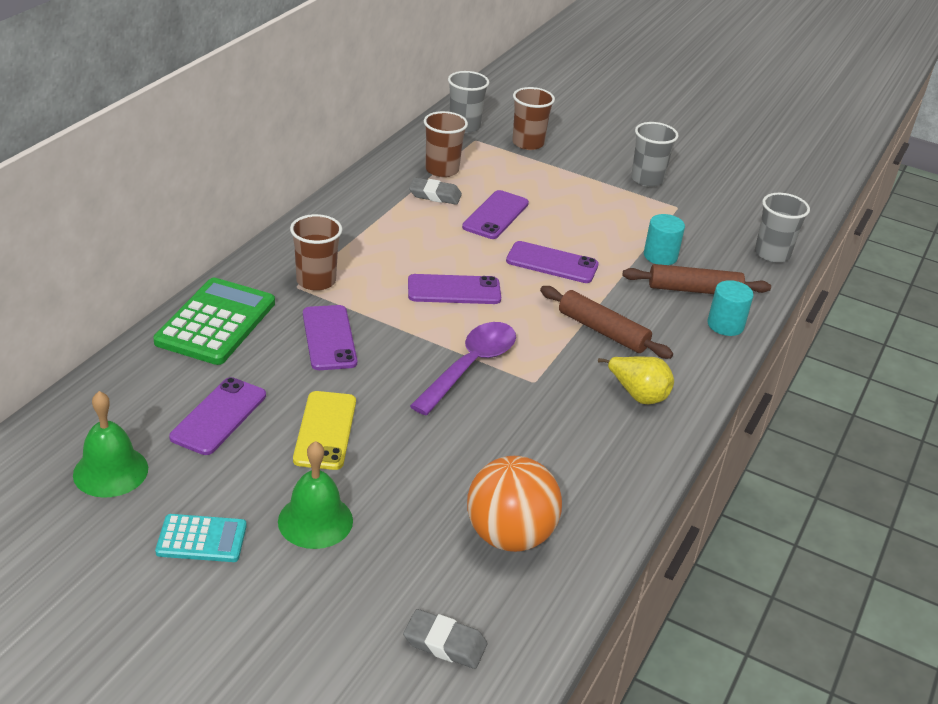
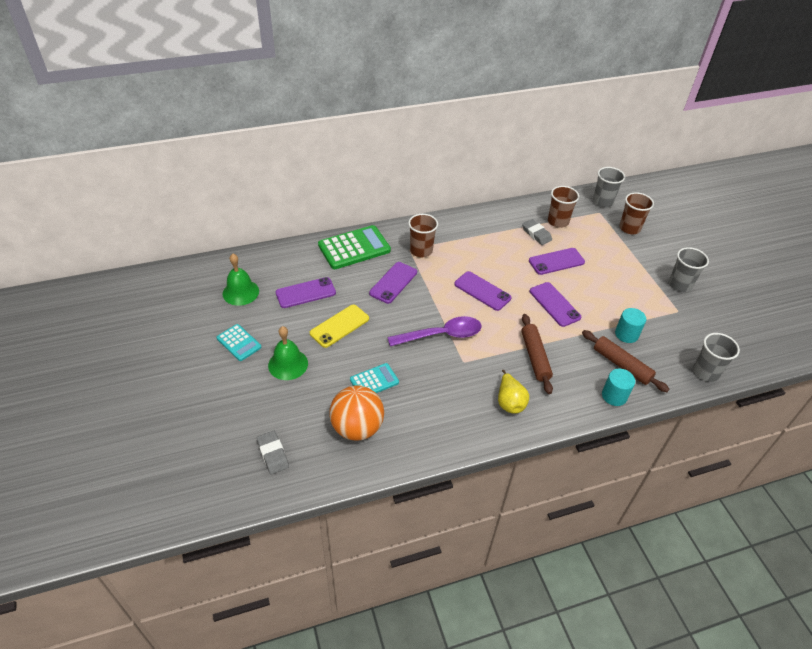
camera: 45 degrees right, 10 degrees up
(458, 468) = (374, 381): none -> turquoise calculator

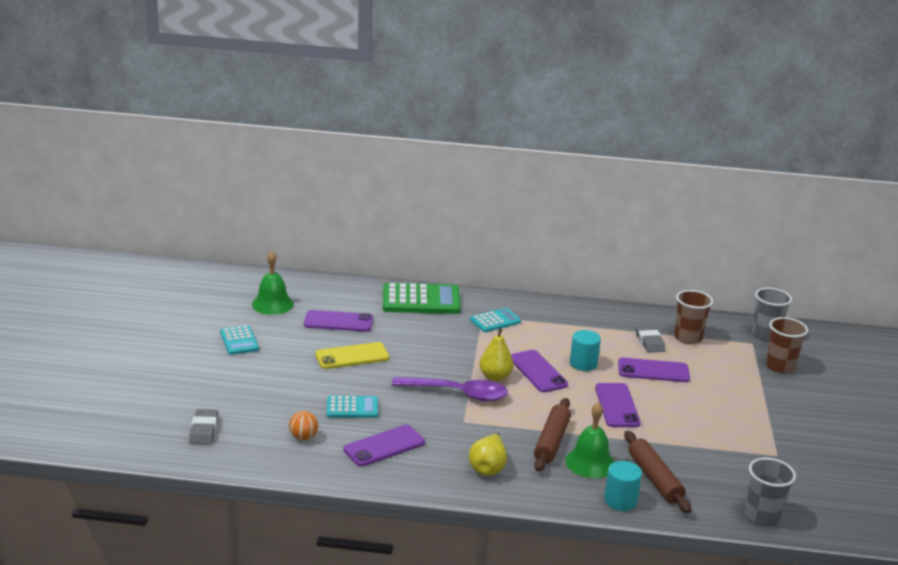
camera: 25 degrees right, 20 degrees down
(288, 364) = (274, 370): green bell -> green bell (590, 462)
(357, 428) = (303, 437): orange ball -> orange ball, size x0.47
(393, 283) = (440, 338): purple phone -> purple phone (384, 446)
(421, 250) = (495, 321): brown cup -> turquoise calculator
(456, 307) = (495, 376): none -> yellow pear
(626, 334) = (686, 455): turquoise cylinder -> turquoise cylinder (583, 364)
(680, 285) = (802, 433): grey cup -> none

